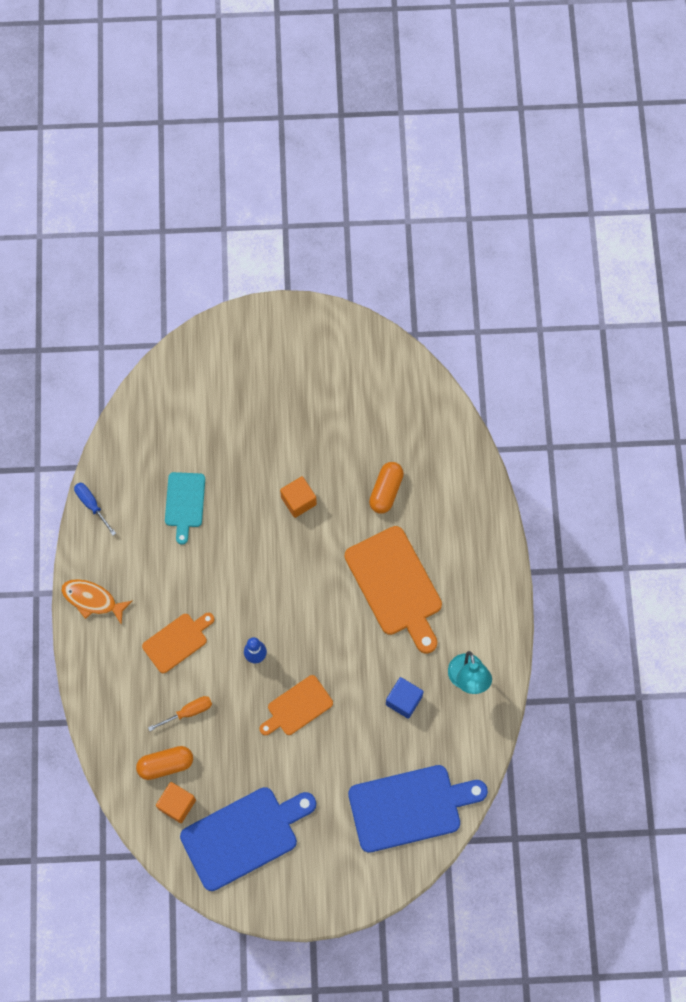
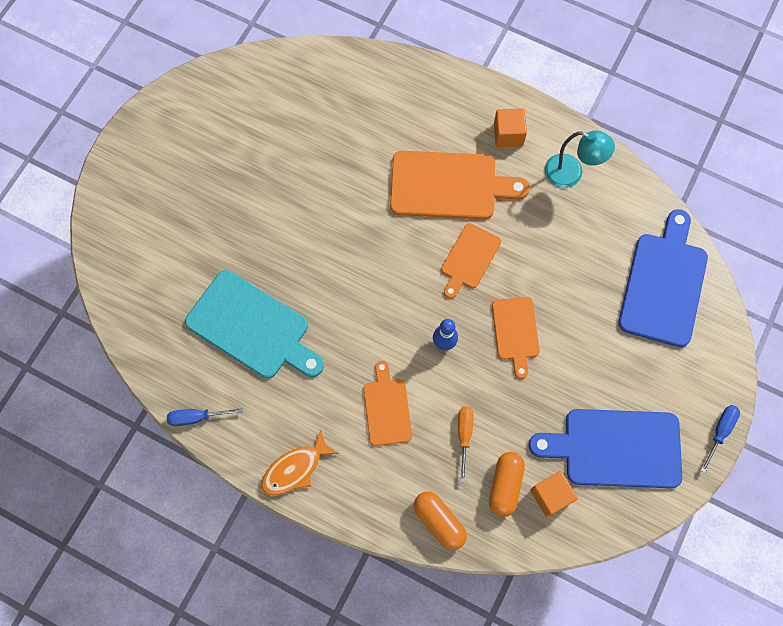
camera: 60 degrees left, 0 degrees up
(184, 503) = (252, 327): turquoise cutting board -> turquoise cutting board, size x1.75
(244, 836) = (615, 448): blue cutting board -> blue cutting board turned 90 degrees counterclockwise
(298, 501) = (316, 224): orange cube -> orange cube (508, 134)
(304, 914) = (720, 432): none -> blue screwdriver
(339, 636) = (469, 258): none -> orange cutting board
(386, 491) = (355, 146): orange capsule -> orange capsule (439, 521)
(404, 700) = (561, 236): blue cube -> none

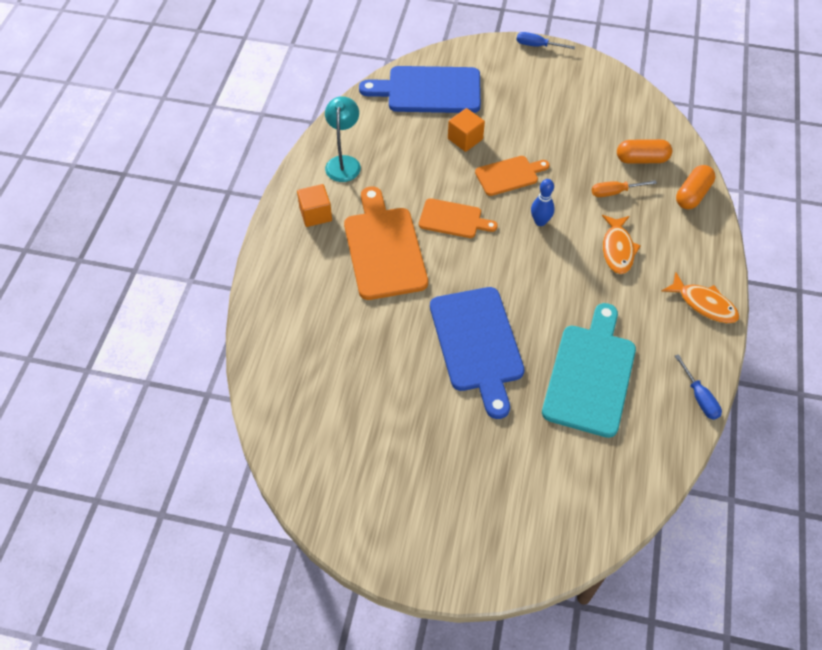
camera: 105 degrees left, 15 degrees down
(387, 408) = (617, 249): orange cutting board -> orange fish
(551, 496) = (635, 131): orange cube -> orange cube (465, 139)
(615, 448) = (578, 100): blue cutting board -> blue cutting board (477, 344)

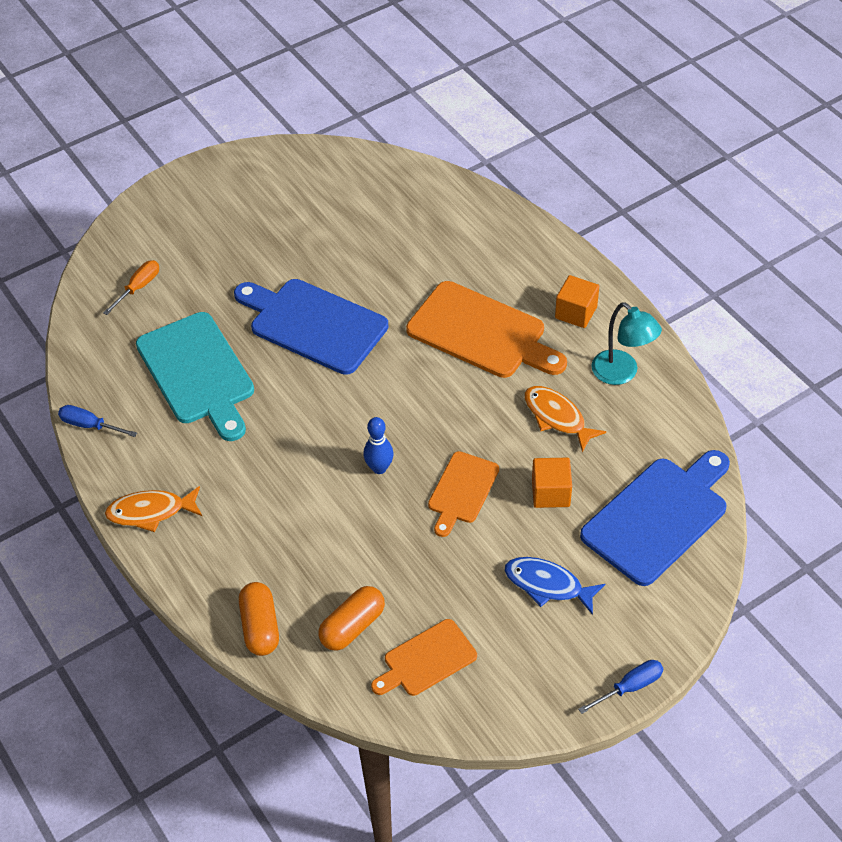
camera: 135 degrees right, 5 degrees down
(453, 219) = (458, 404): orange cutting board -> orange cutting board (426, 660)
(521, 105) = (547, 585): none -> blue fish
(615, 192) = (341, 561): orange screwdriver -> orange screwdriver (138, 287)
(617, 249) = (279, 500): orange fish -> orange fish (557, 417)

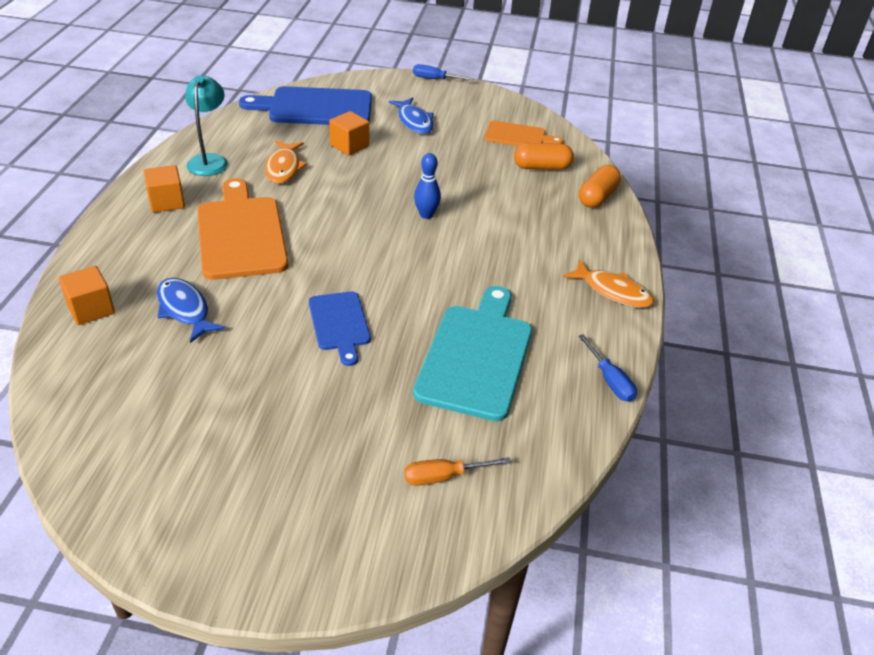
camera: 140 degrees left, 10 degrees down
(313, 324) = (339, 324): blue cutting board -> blue cutting board, size x0.57
(420, 257) = (185, 310): none -> blue fish
(462, 491) = (395, 176): orange cutting board -> none
(472, 215) = (91, 309): none -> orange cube

